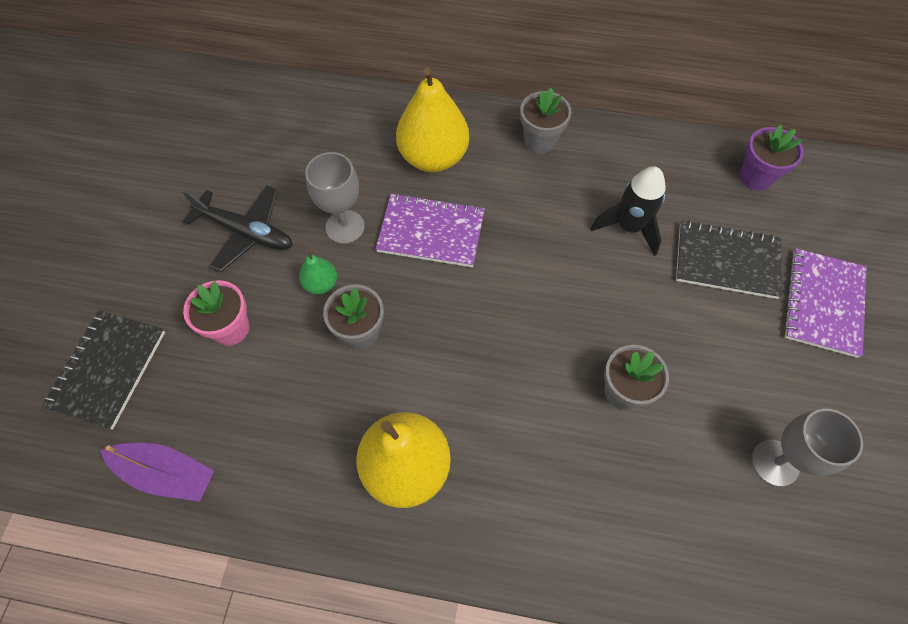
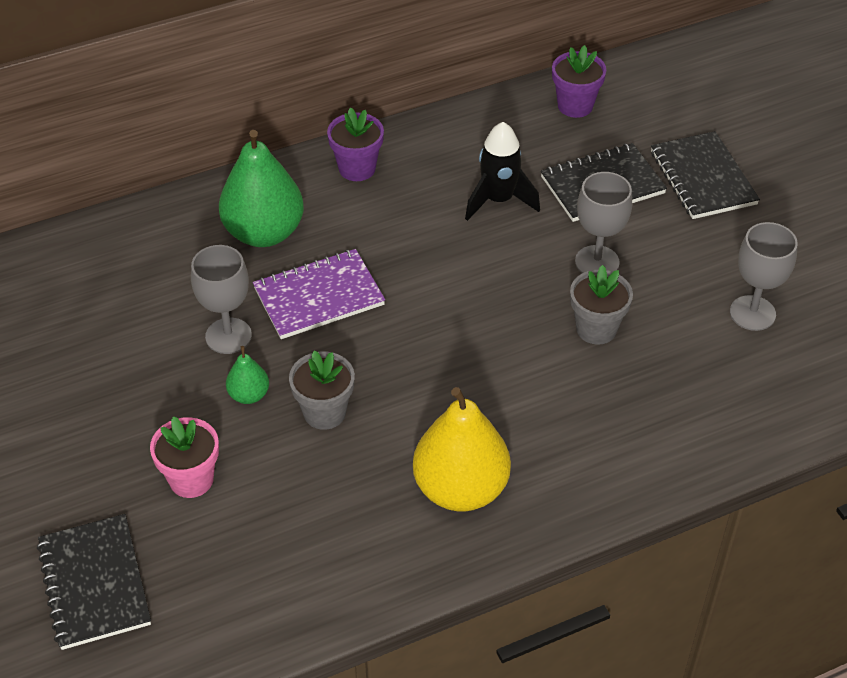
camera: 35 degrees left, 15 degrees down
(166, 473) = (241, 625): purple boat -> none
(245, 232) = (127, 393): black plane -> none
(433, 157) = (264, 232): yellow pear -> green pear
(540, 141) = (357, 168): grey flower pot -> purple flower pot
(669, 329) = (597, 262): none -> grey goblet
(823, 303) = (703, 178): purple notebook -> black notebook

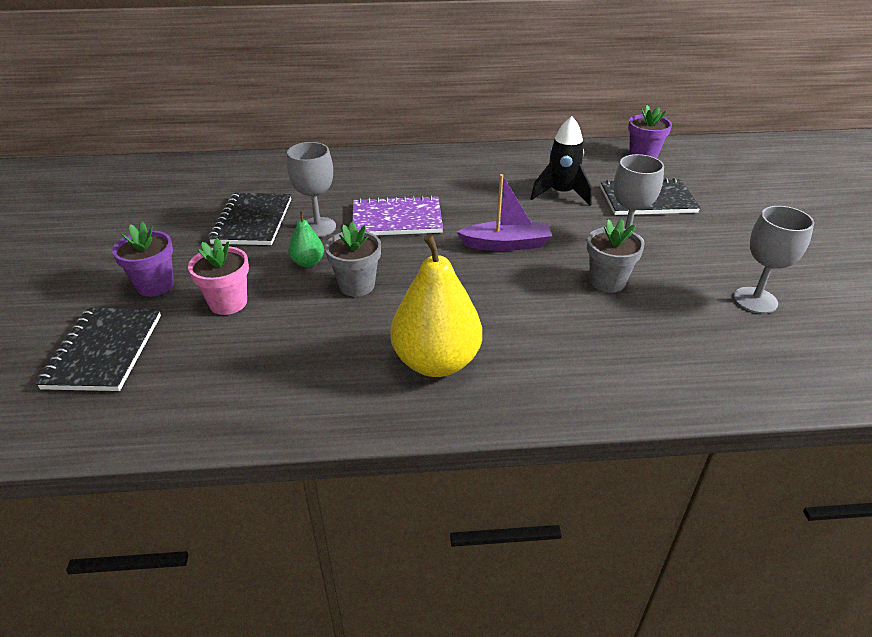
camera: 20 degrees right, 10 degrees down
(264, 232) = (381, 180): green pear -> none
(357, 168) = (466, 161): purple flower pot -> purple flower pot (155, 285)
(466, 303) = (506, 244): none -> purple boat
(703, 178) = (733, 210): black notebook -> black notebook (252, 221)

